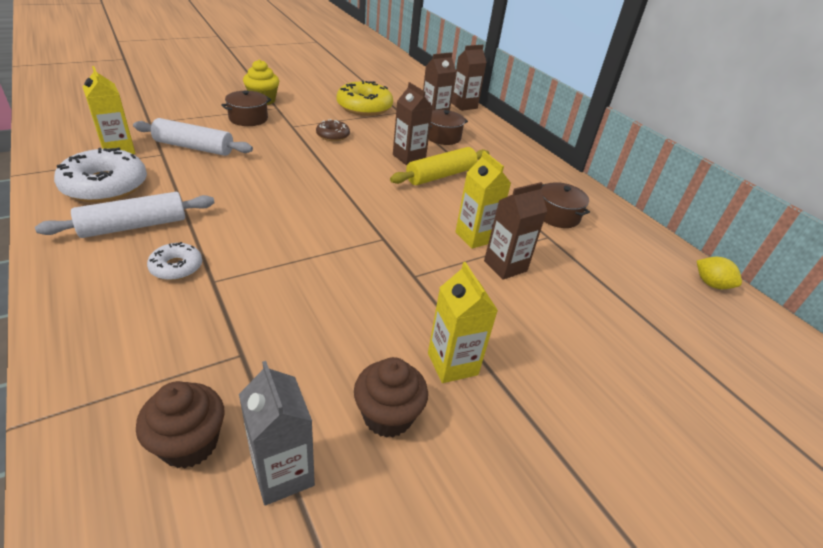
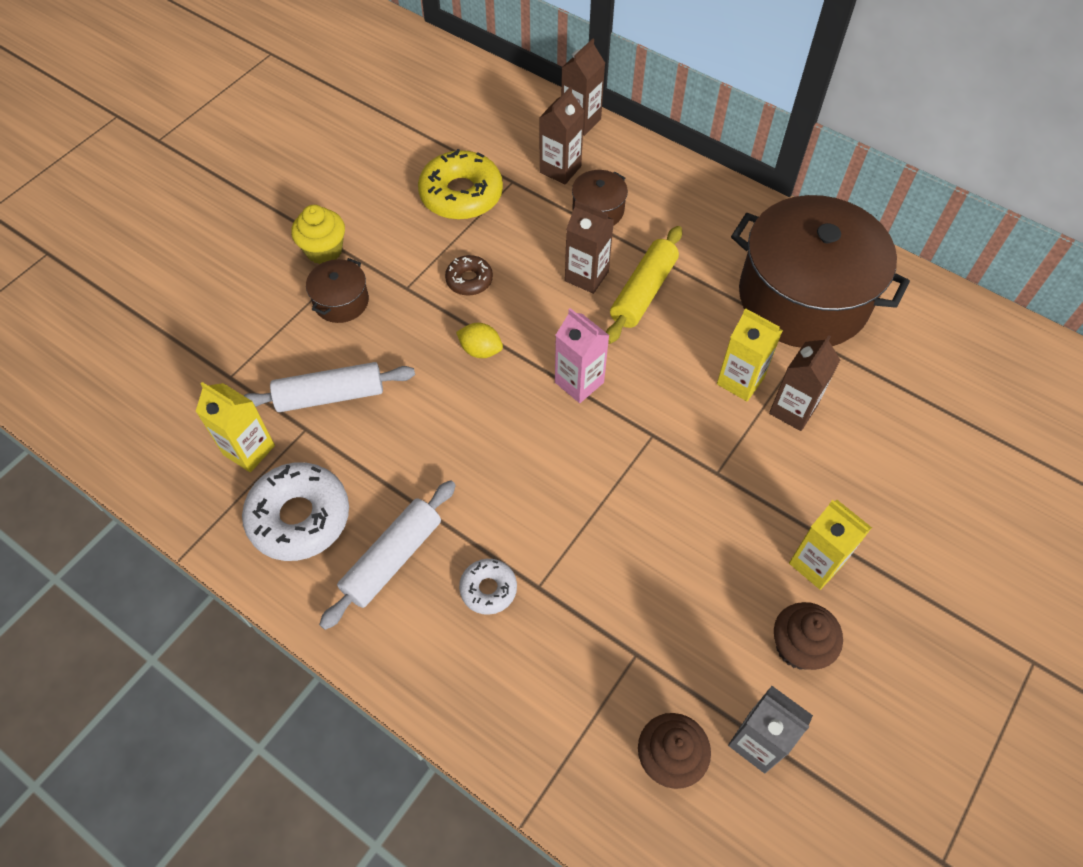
camera: 20 degrees left, 20 degrees up
(356, 197) = (579, 382): none -> pink carton
(557, 216) = (803, 297): brown pot -> brown pot, size x2.38
(711, 284) = (991, 328): yellow lemon -> yellow lemon (480, 350)

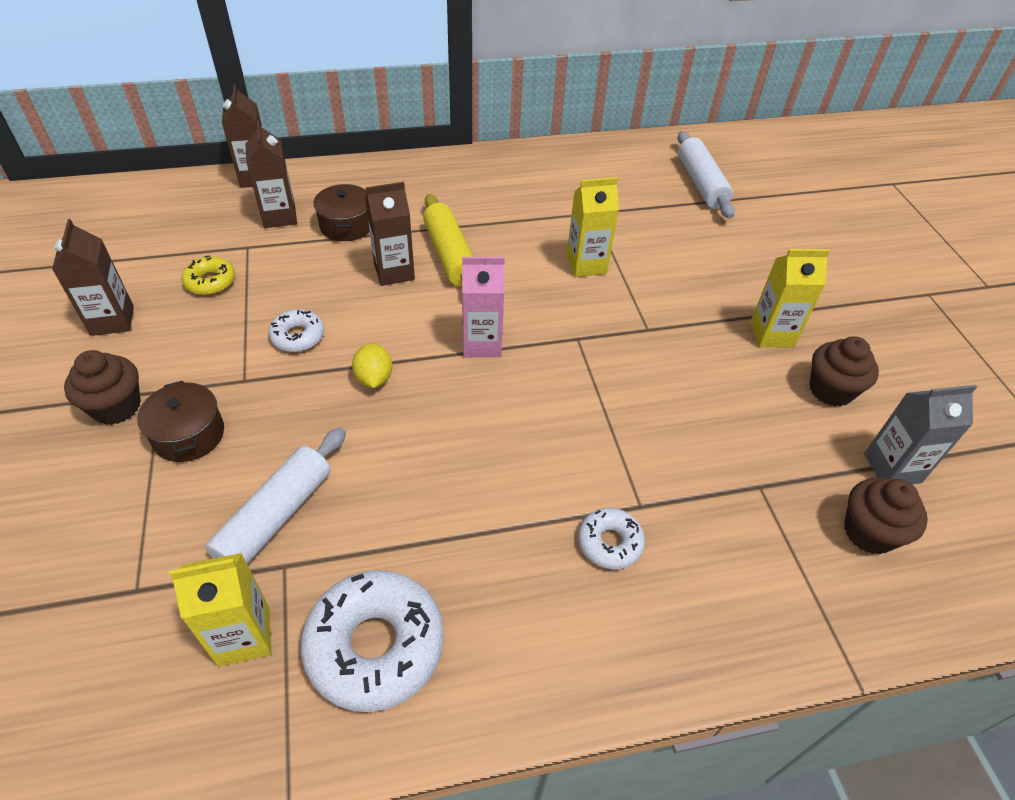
camera: 50 degrees left, 10 degrees down
(324, 250) = (116, 407): yellow cupcake -> brown cupcake
(392, 558) = (505, 596): white rolling pin -> white rolling pin (701, 184)
(461, 194) = (210, 282): yellow donut -> yellow donut, size x0.53
(469, 280) = (298, 336): brown donut -> white donut
(480, 350) = (374, 378): yellow lemon -> yellow lemon turned 75 degrees counterclockwise
(793, 410) = (639, 258): brown carton -> brown carton (112, 321)
(803, 297) = (557, 193): brown pot -> none

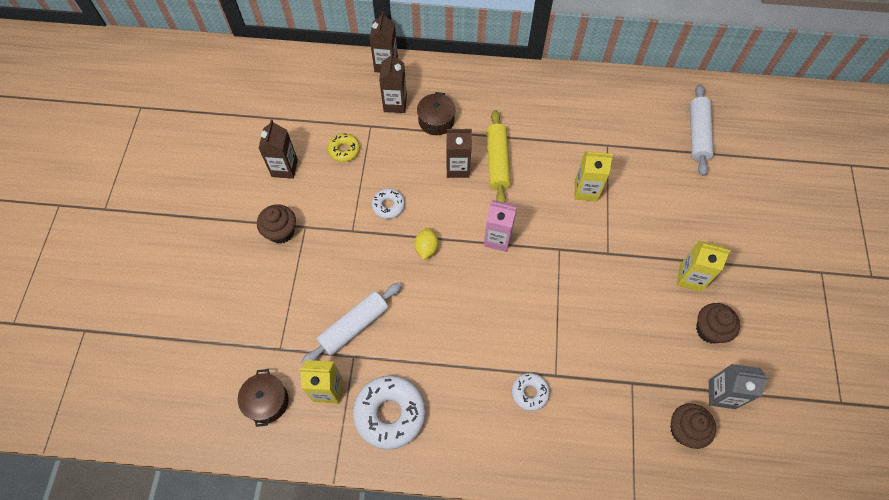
camera: 20 degrees right, 15 degrees up
(189, 435) = (317, 261): brown pot -> brown pot (267, 401)

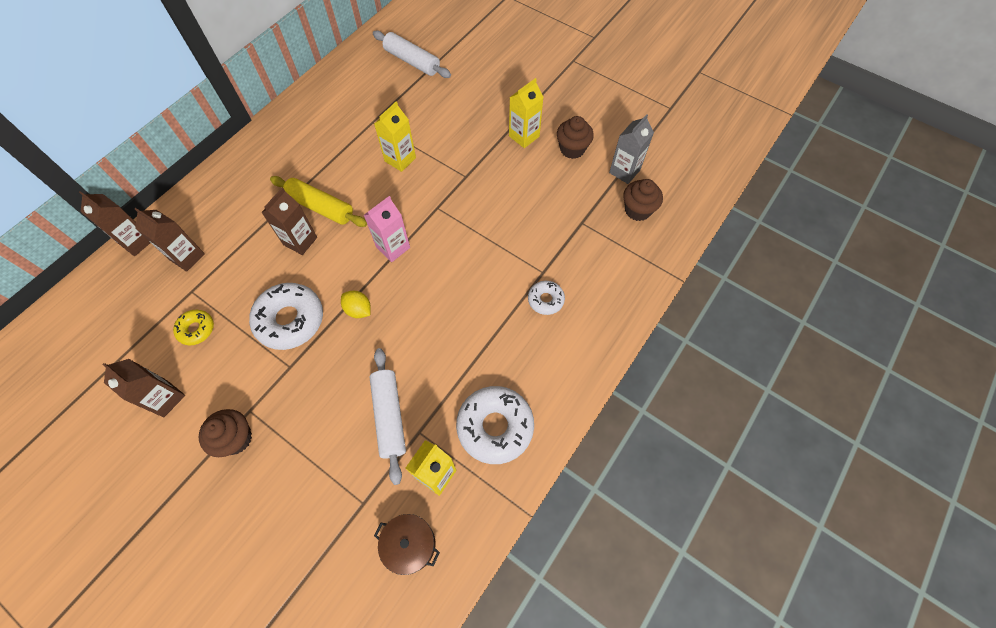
camera: 60 degrees left, 0 degrees up
(388, 206) = (290, 320): white donut -> white donut, size x1.88
(436, 121) = (237, 232): brown pot -> none

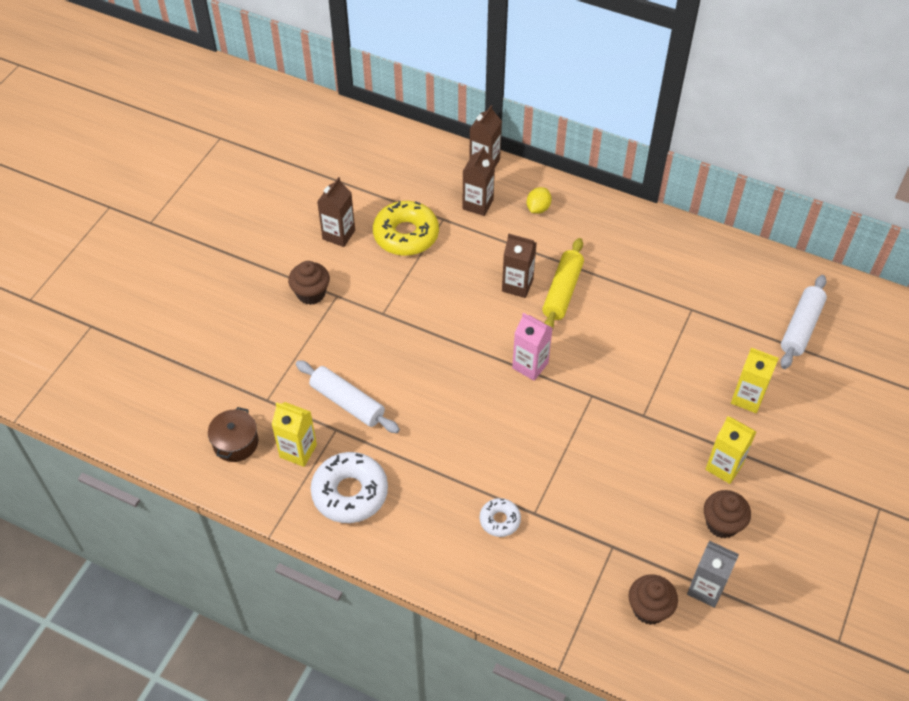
camera: 80 degrees right, 10 degrees down
(196, 329) = (406, 235): yellow donut -> yellow donut, size x1.88
(290, 320) = (429, 301): white donut -> none
(358, 310) = (451, 352): yellow lemon -> yellow lemon (538, 208)
(389, 416) = (347, 402): white rolling pin -> white rolling pin turned 60 degrees clockwise
(400, 159) = (647, 347): yellow carton -> yellow carton (747, 398)

